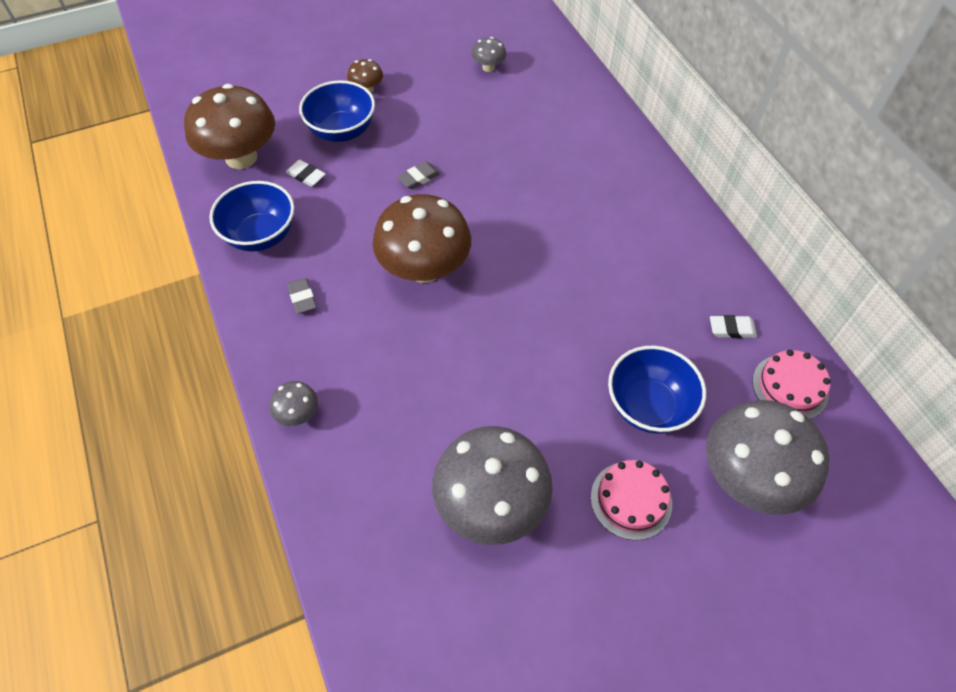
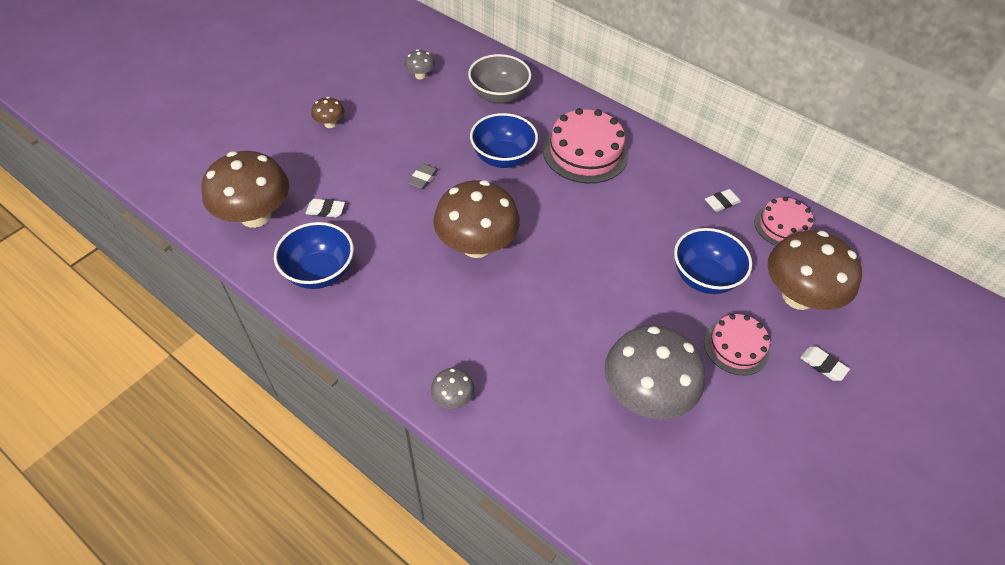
camera: 30 degrees left, 5 degrees down
(302, 298) = (392, 307): grey eraser -> none
(342, 131) = (332, 164): blue bowl -> blue bowl (503, 157)
(556, 116) = (499, 96): none -> grey bowl
(609, 211) = (585, 152): none -> pink cake
(722, 570) = (823, 365): none -> white eraser
(748, 477) = (798, 296): grey mushroom -> brown mushroom

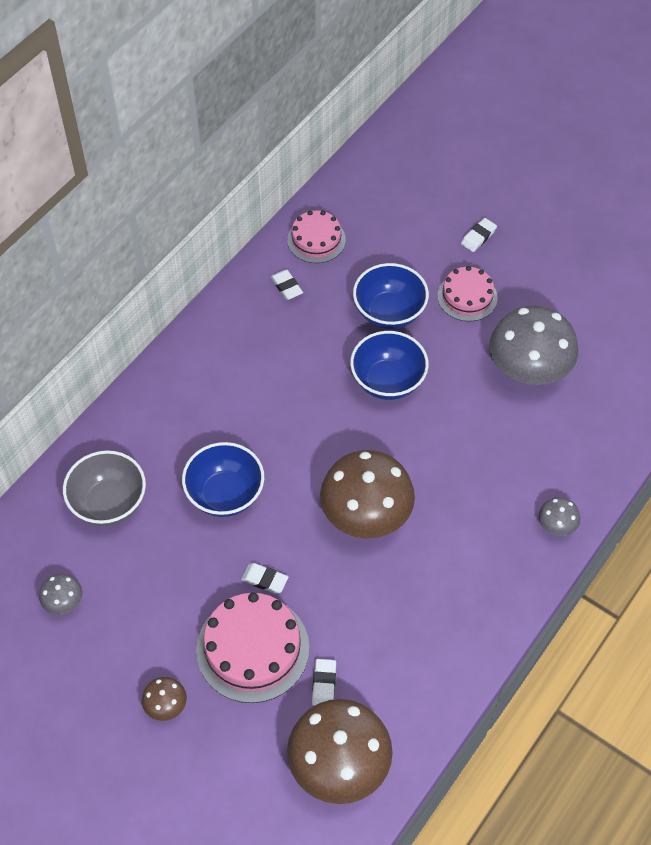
camera: 90 degrees left, 5 degrees up
(319, 272) = (419, 674): blue bowl -> blue bowl (388, 381)
(423, 178) = (265, 580): grey eraser -> white eraser
(585, 152) = (213, 408): pink cake -> pink cake (252, 648)
(798, 296) = (404, 242): brown mushroom -> none

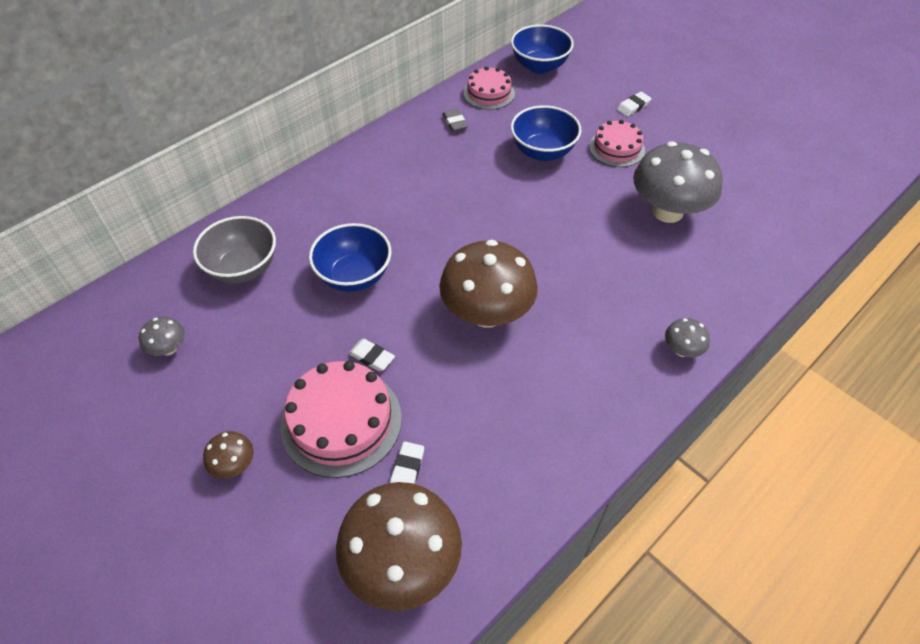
camera: 10 degrees right, 5 degrees down
(286, 286) = (455, 123): white eraser -> grey eraser
(388, 381) = (531, 204): blue bowl -> blue bowl (539, 66)

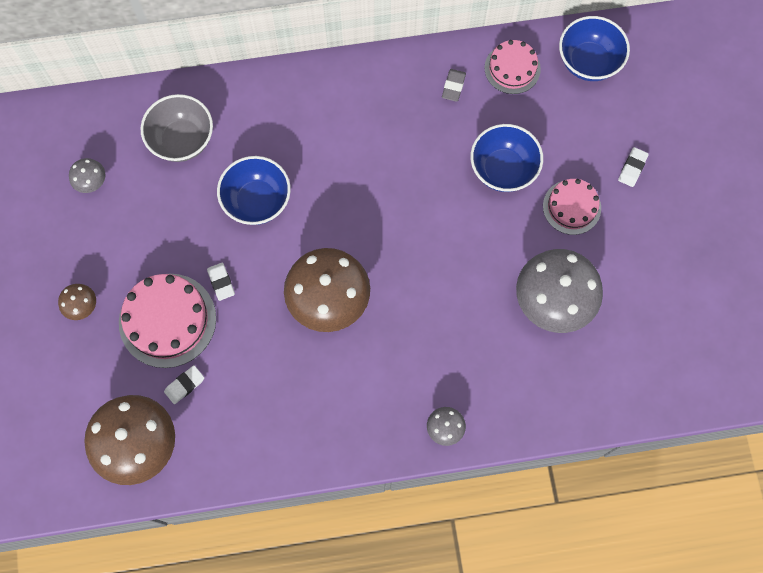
camera: 35 degrees right, 20 degrees up
(633, 106) = (632, 168): white eraser -> white eraser turned 60 degrees counterclockwise

